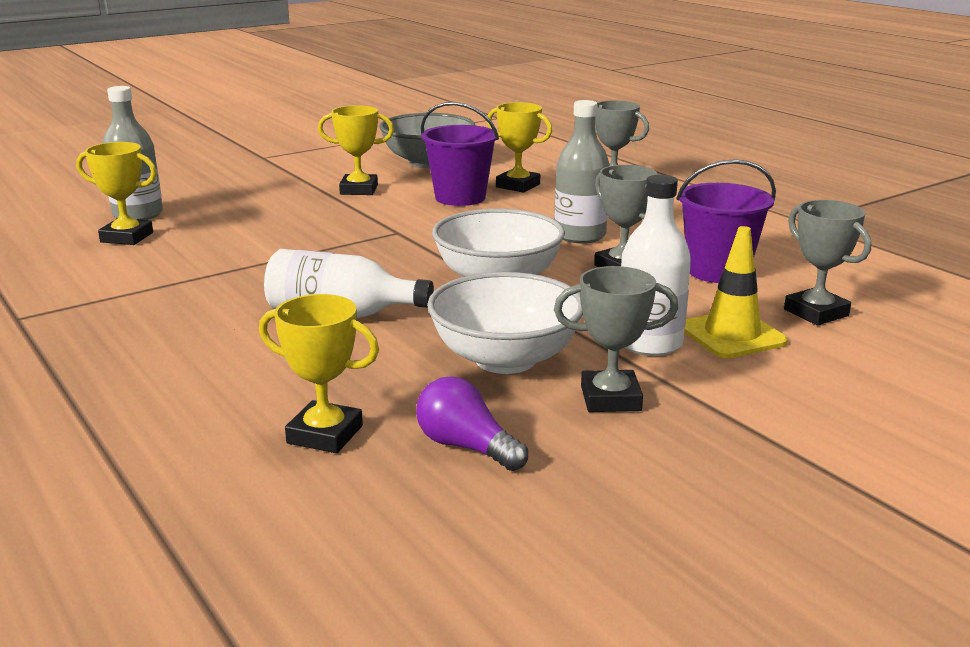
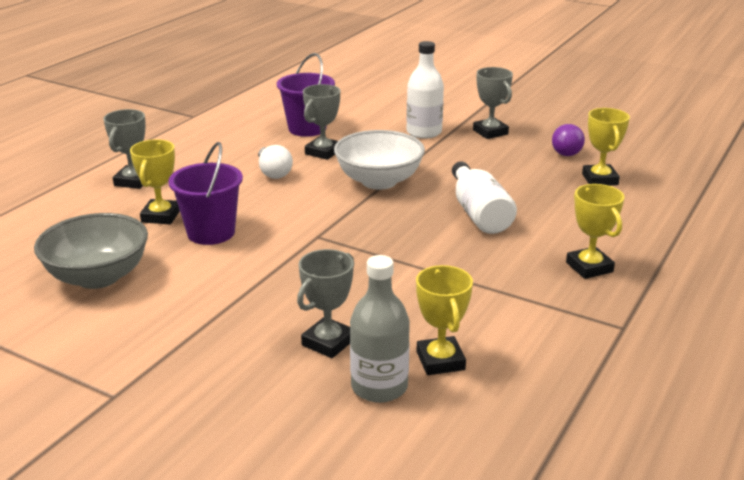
camera: 115 degrees left, 5 degrees up
(359, 190) = (216, 287): yellow trophy -> yellow trophy (589, 267)
(505, 359) = (480, 159): white bowl -> none
(580, 235) = (273, 172): grey bottle -> white light bulb
(732, 335) = (394, 118): yellow traffic cone -> none
(816, 313) = (347, 104): grey trophy -> grey trophy (328, 342)

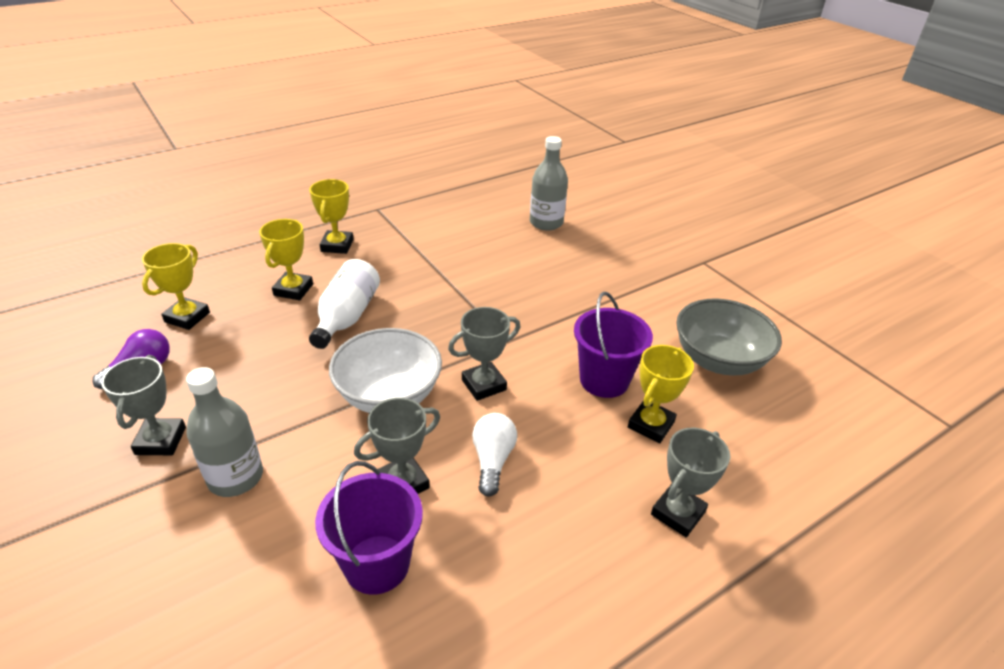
camera: 155 degrees left, 10 degrees up
(328, 342) = (558, 253): grey trophy -> grey trophy (484, 385)
(424, 132) = (235, 477): white bottle -> grey bottle
(440, 361) = (500, 224): yellow trophy -> yellow trophy (293, 290)

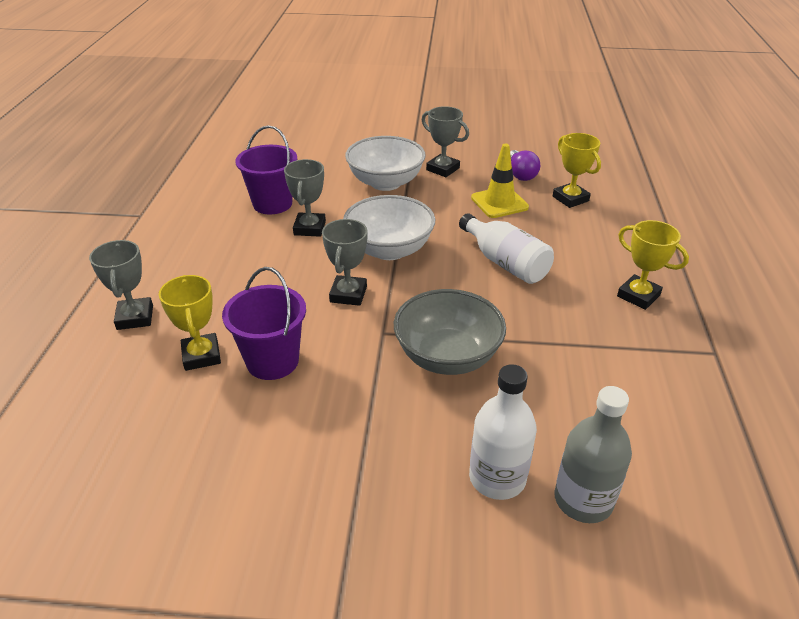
camera: 130 degrees right, 0 degrees up
(228, 360) = (499, 203): none -> yellow traffic cone
(235, 477) = (385, 182): grey bottle -> white bowl
(293, 290) = (572, 250): yellow trophy -> none
(492, 460) = (279, 265): white light bulb -> none
(567, 249) = (497, 478): none -> white bottle
(718, 360) = (191, 462): grey bowl -> grey bowl (447, 357)

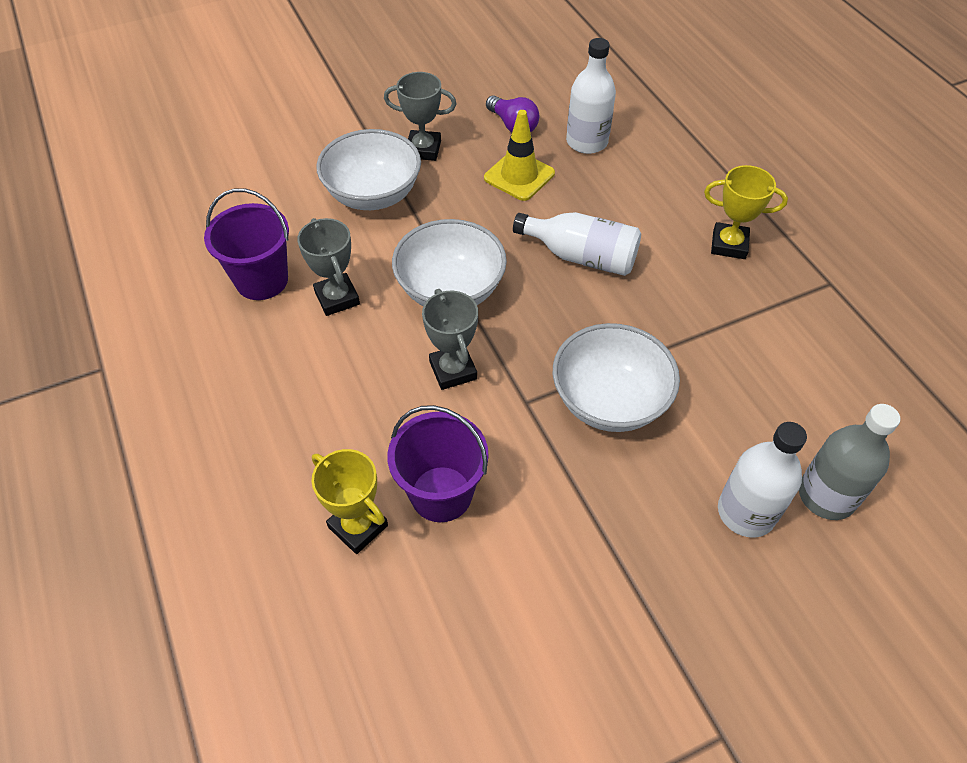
camera: 30 degrees left, 15 degrees up
(135, 317) = (234, 516): grey trophy -> none
(447, 357) = (609, 401): grey bowl -> white bowl
(570, 199) = (587, 142): yellow trophy -> white bottle

